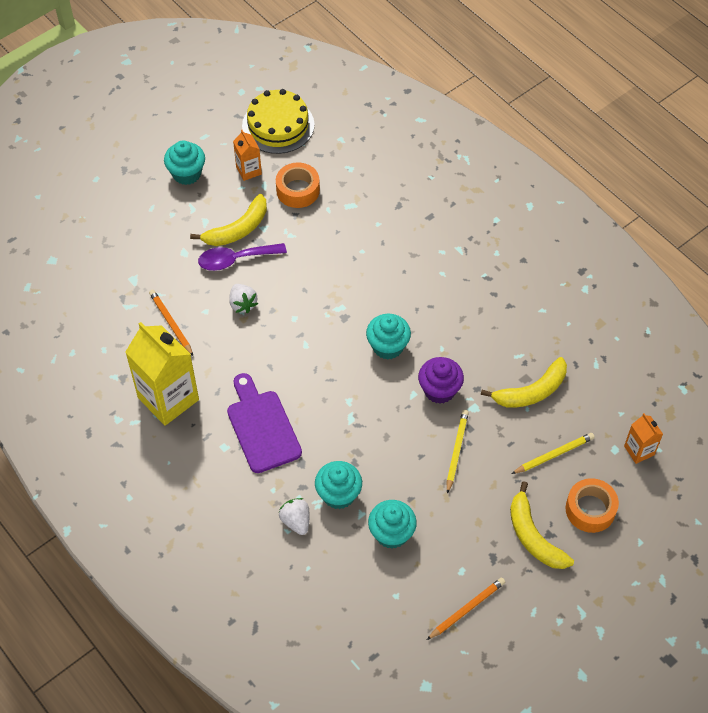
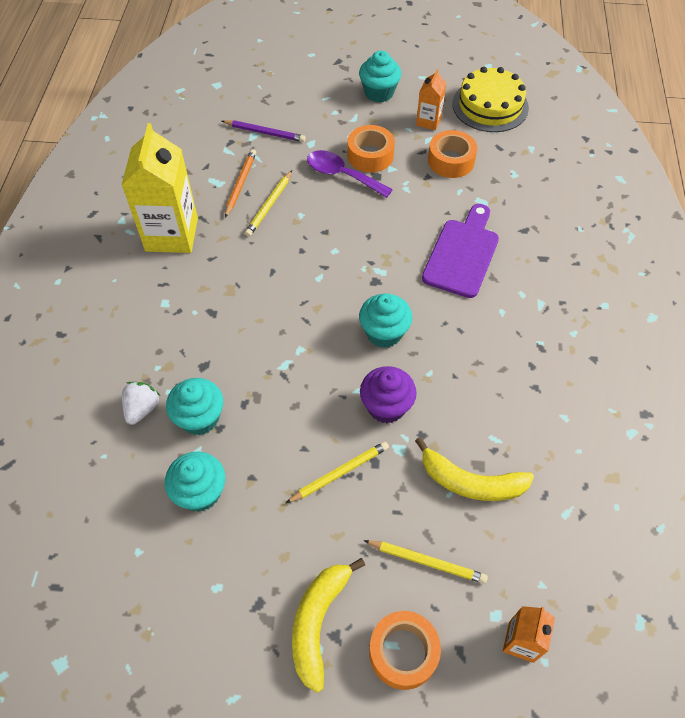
camera: 45 degrees right, 0 degrees up
(140, 270) = (265, 133): none -> purple pencil
(211, 322) = (269, 205): none -> yellow pencil
(238, 229) = (370, 155): yellow banana -> orange tape
(242, 304) = (308, 210): white strawberry -> none
(262, 427) = (209, 312): purple cutting board -> purple cutting board (462, 254)
(467, 609) = (179, 629): orange pencil -> none

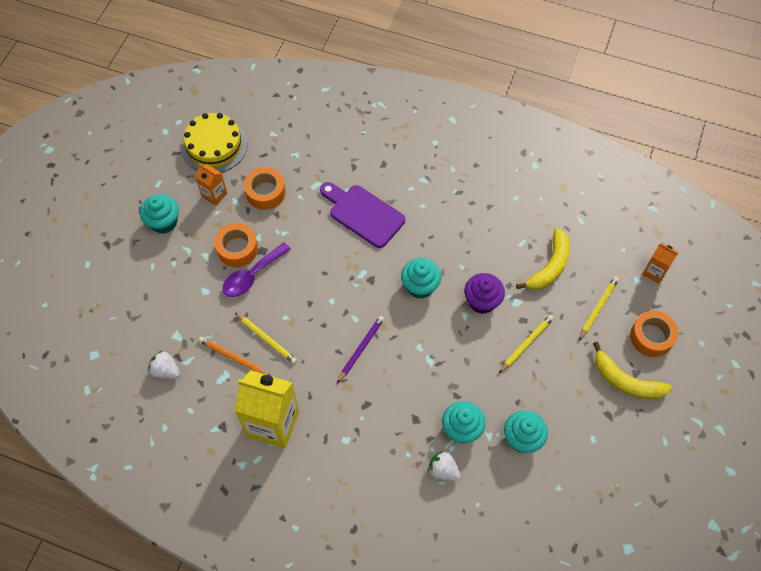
camera: 75 degrees left, 5 degrees up
(212, 138) = (166, 371): none -> white strawberry
(265, 133) = (177, 325): purple pencil -> purple pencil (361, 349)
(340, 473) = (526, 344): yellow pencil -> yellow pencil turned 60 degrees clockwise

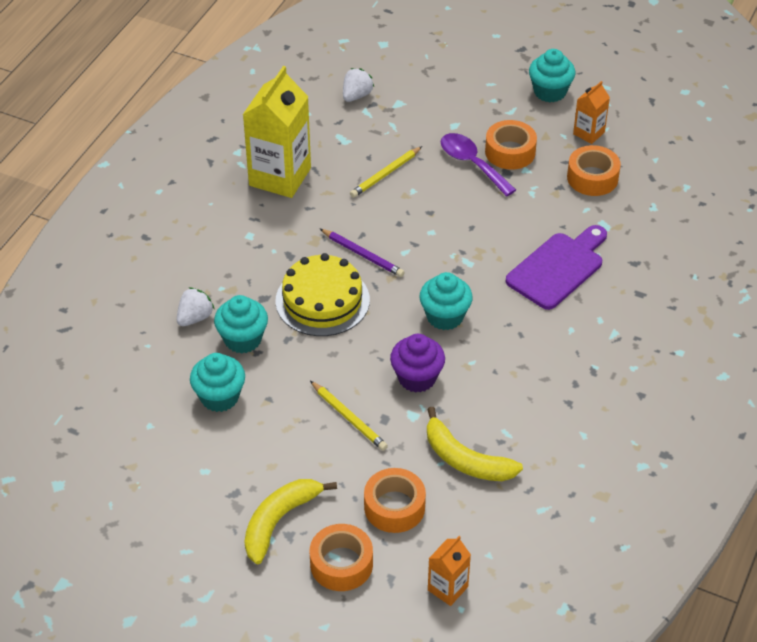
camera: 95 degrees right, 15 degrees down
(214, 145) = (664, 133): yellow cake -> yellow cake (322, 300)
(233, 357) = (366, 147): orange pencil -> none
(598, 308) = (394, 507): yellow pencil -> orange tape

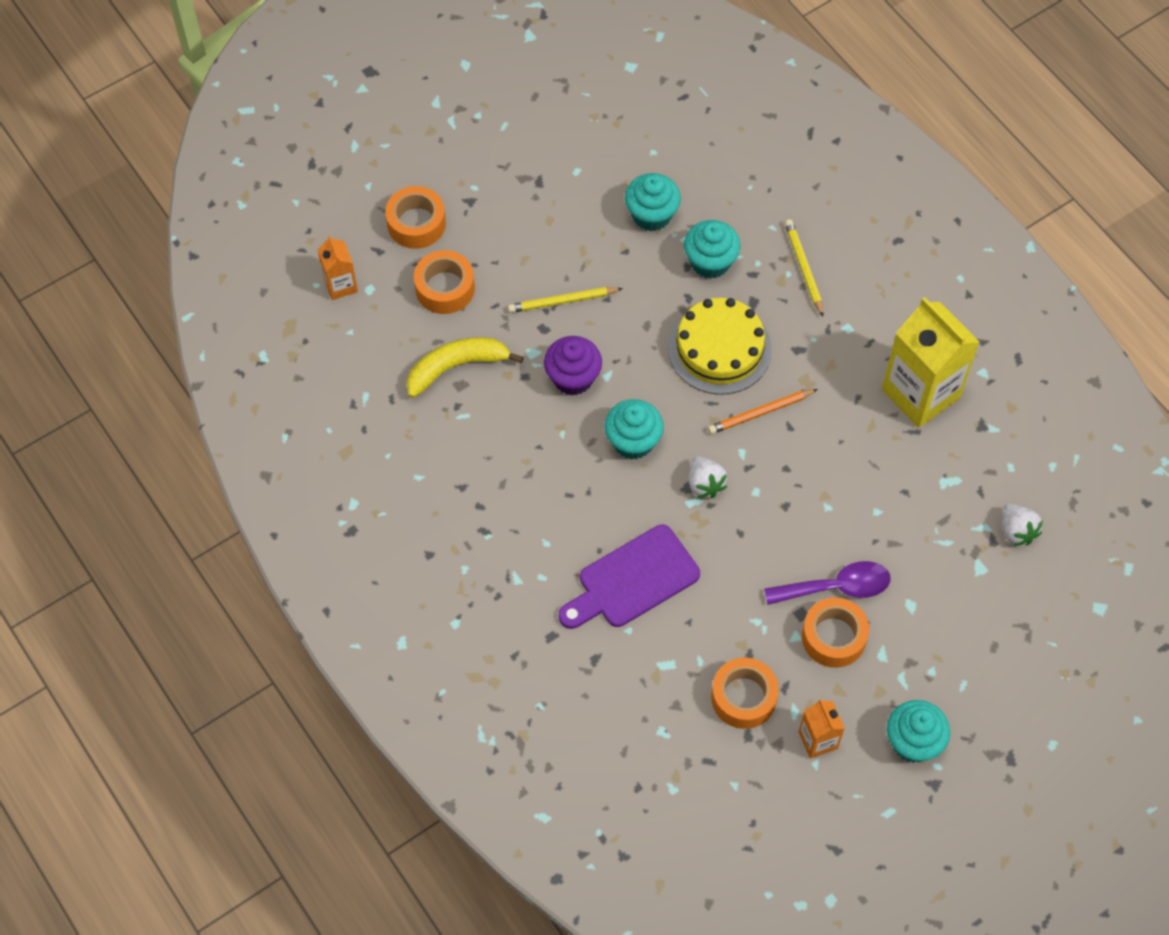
camera: 120 degrees right, 15 degrees up
(195, 317) = (762, 236): white strawberry -> white strawberry (705, 484)
(279, 521) = (488, 200): yellow banana -> none
(363, 255) = (760, 413): purple pencil -> orange pencil
(385, 174) = (868, 494): yellow pencil -> yellow pencil (803, 268)
(558, 268) = (633, 580): purple cutting board -> purple cutting board turned 75 degrees clockwise

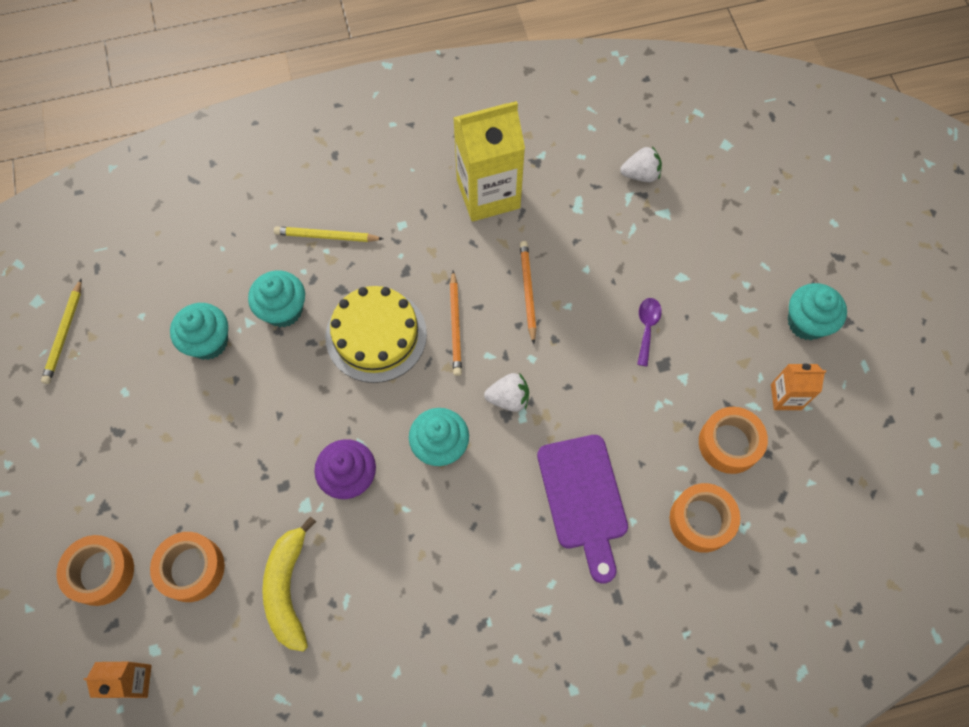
camera: 70 degrees left, 5 degrees up
(562, 301) = (262, 457): yellow pencil -> yellow pencil (64, 334)
(827, 465) = (527, 291): none -> orange pencil
(833, 637) = (693, 348): orange tape -> orange tape (701, 520)
(836, 587) = (647, 328): purple spoon -> purple spoon, size x0.63

